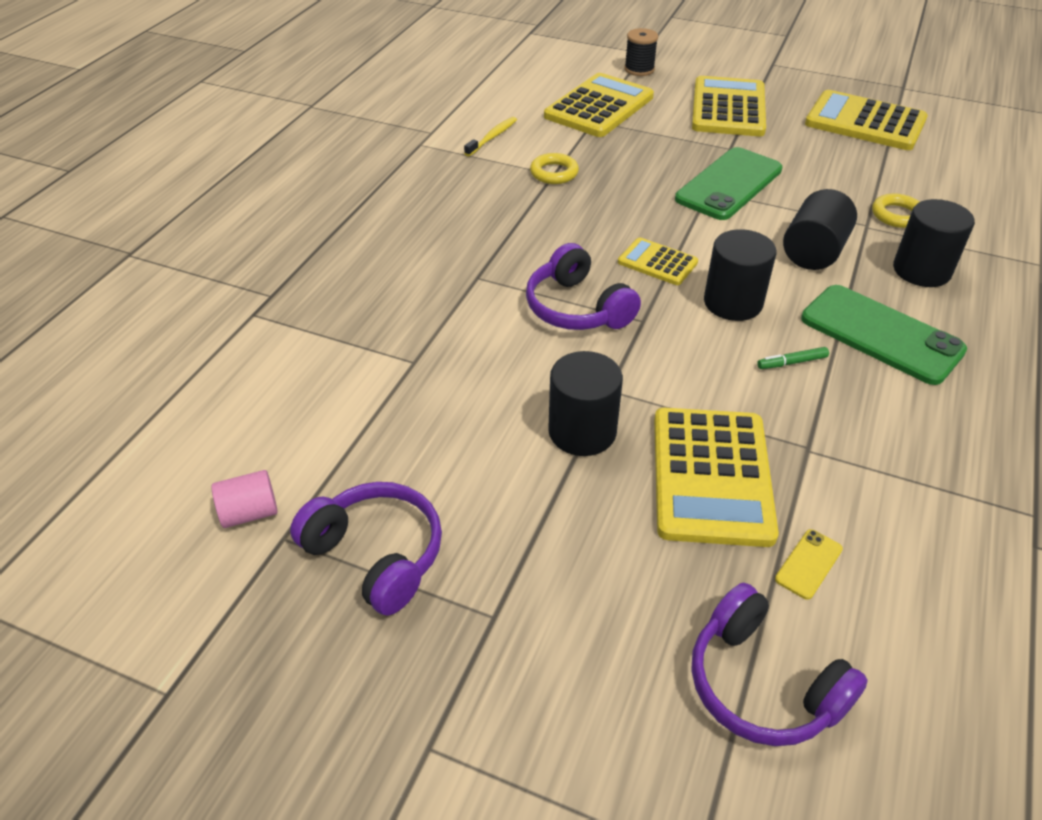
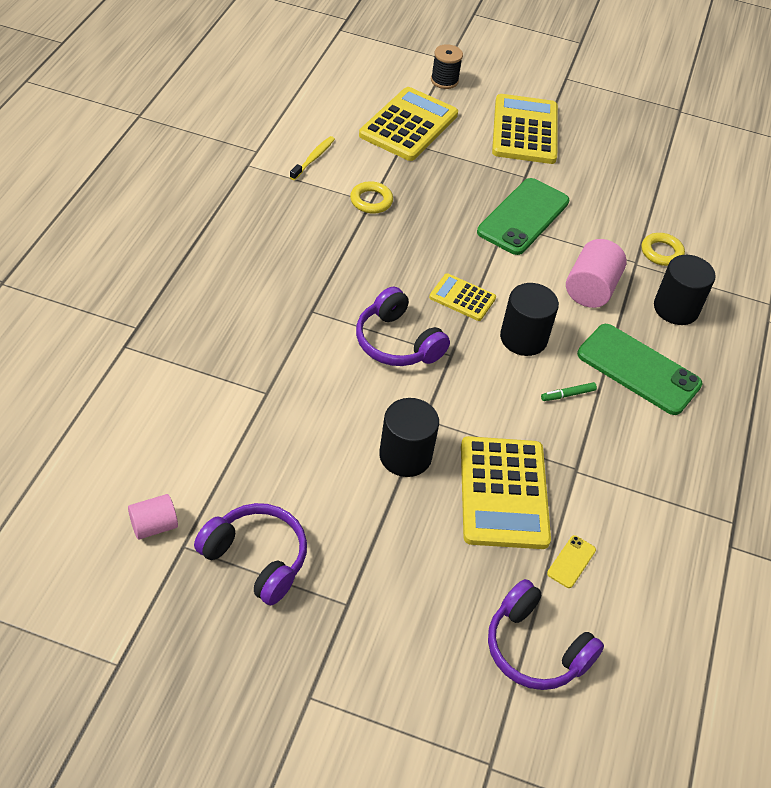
camera: 10 degrees left, 5 degrees up
(813, 252) = (590, 289): black cylinder -> pink cylinder
(865, 122) = (643, 150): yellow calculator -> none

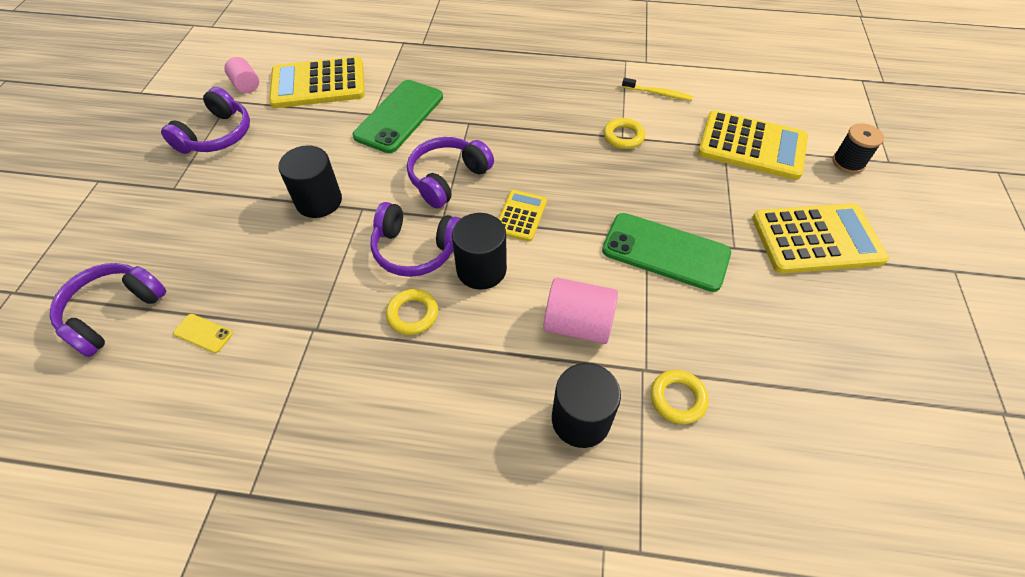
camera: 85 degrees right, 5 degrees up
(490, 382) = (416, 249): none -> purple headphones
(503, 493) = (282, 273): yellow calculator -> yellow calculator (318, 84)
(568, 395) = (412, 314): green marker -> yellow ring
(638, 369) = (466, 381): green phone -> green phone (399, 116)

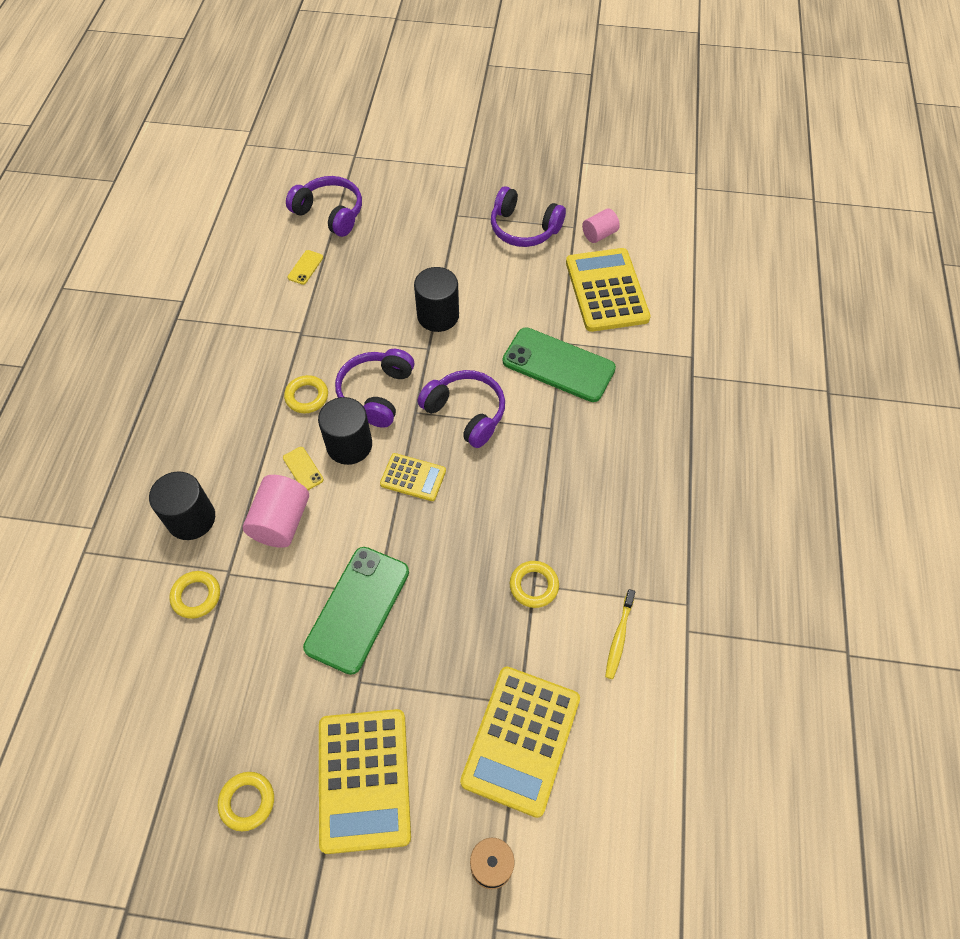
camera: 90 degrees right, 5 degrees up
(510, 309) = (303, 469): none -> yellow phone
(868, 323) = (247, 802): none -> yellow ring

